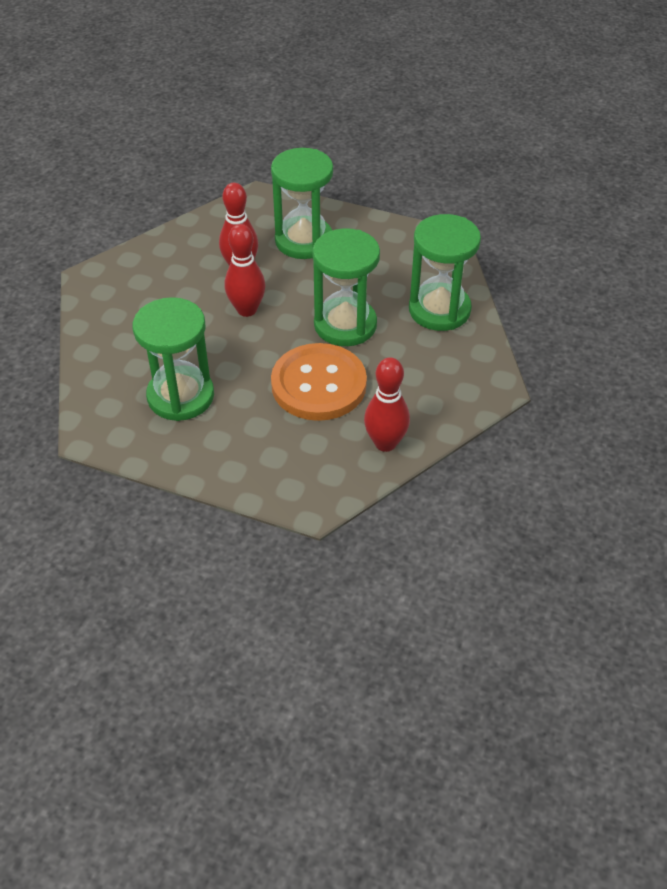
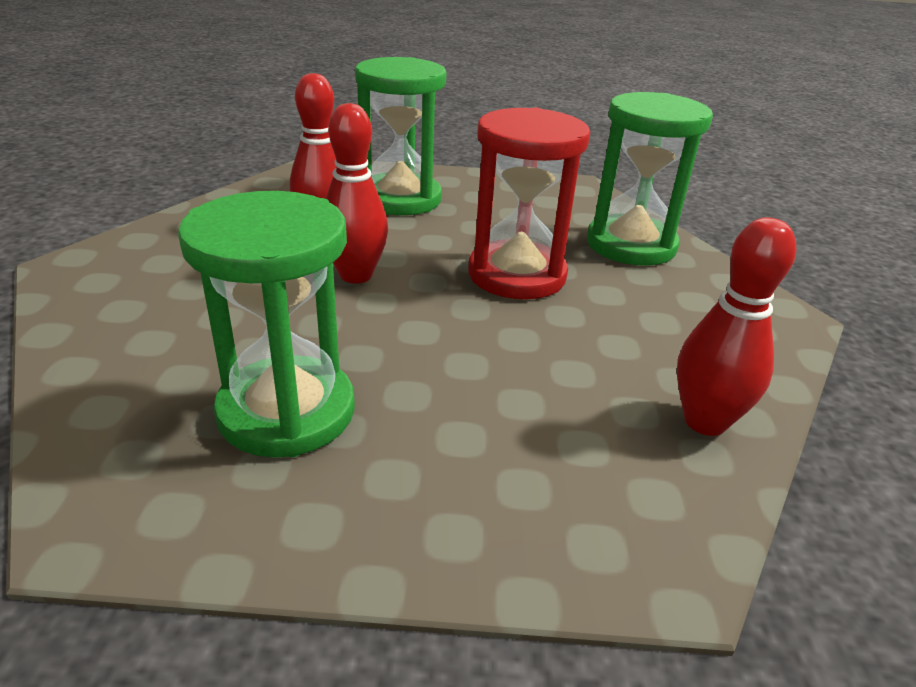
camera: 20 degrees left, 15 degrees down
(318, 384) = (529, 353): orange button -> none
(345, 325) = (517, 275): green hourglass -> red hourglass

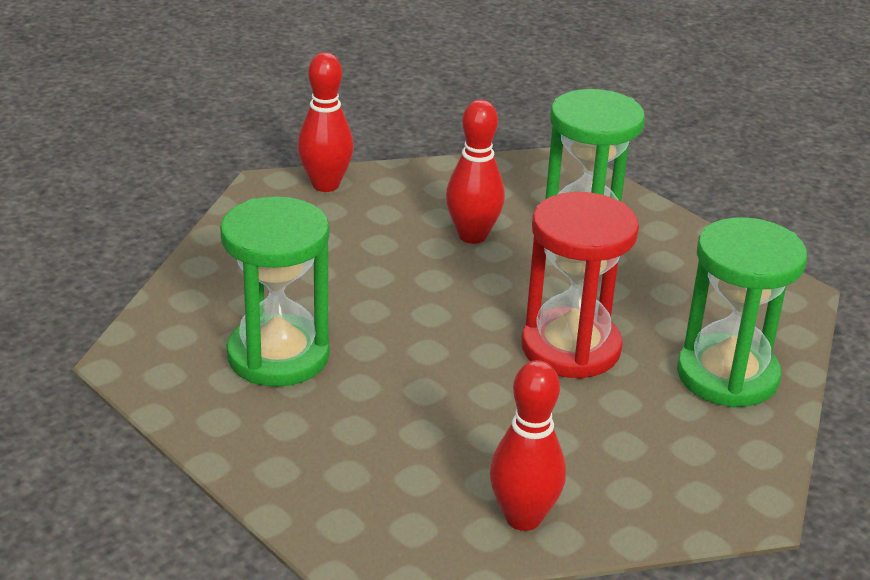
camera: 45 degrees right, 0 degrees up
(356, 275) = (444, 286): red bowling pin -> red bowling pin (325, 185)

